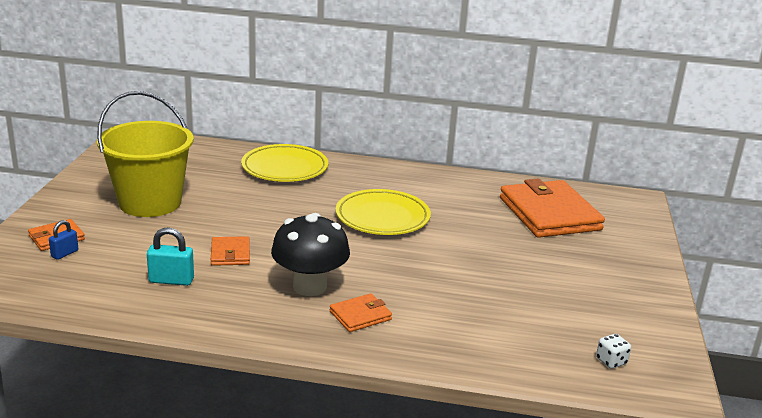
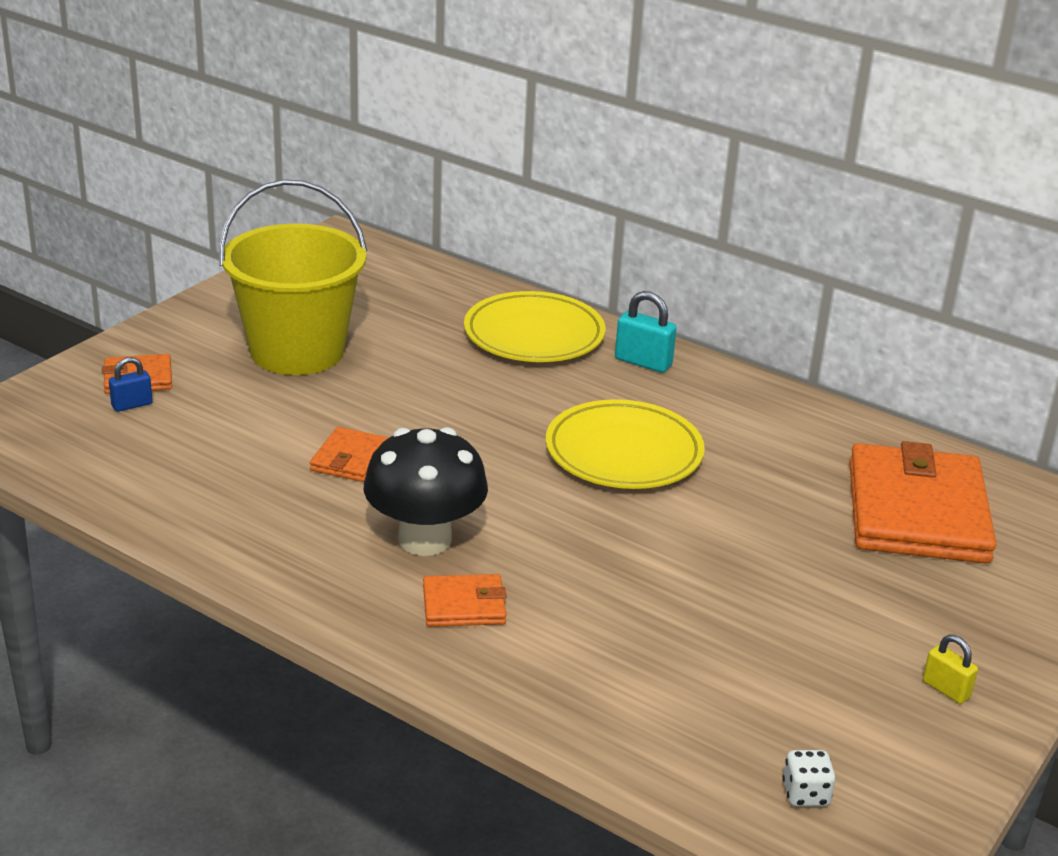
camera: 25 degrees right, 5 degrees up
(171, 280) = (240, 480): turquoise padlock -> turquoise padlock (643, 362)
(631, 293) = (946, 689): none -> yellow padlock

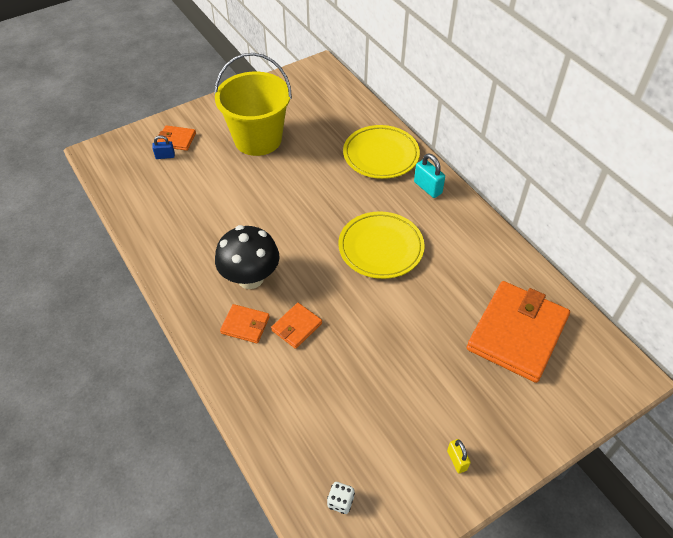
camera: 25 degrees right, 20 degrees up
(350, 459) = (244, 216): orange wallet -> orange wallet (297, 327)

